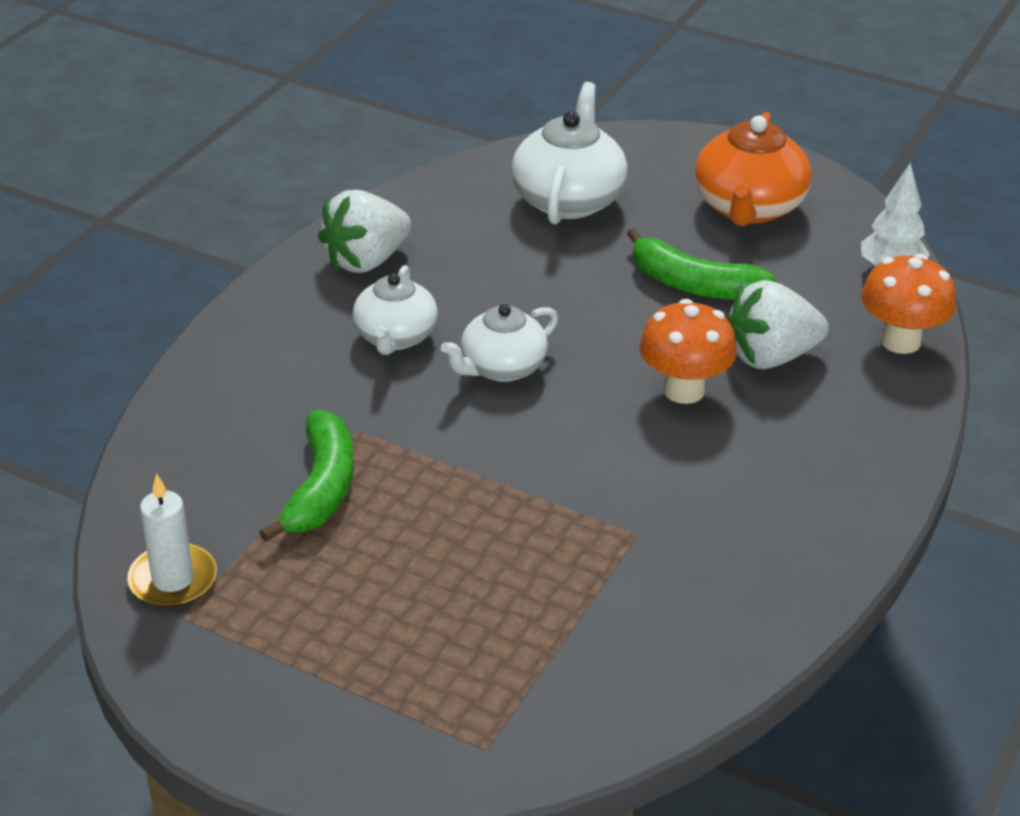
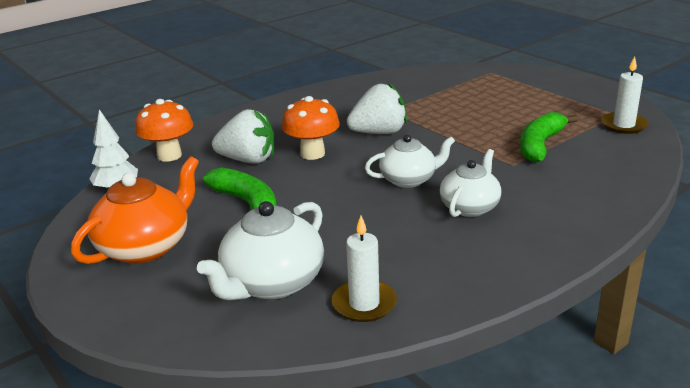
camera: 155 degrees left, 10 degrees down
(366, 260) = (472, 263): white strawberry -> white strawberry (379, 133)
(460, 199) = (364, 304): none -> white candle

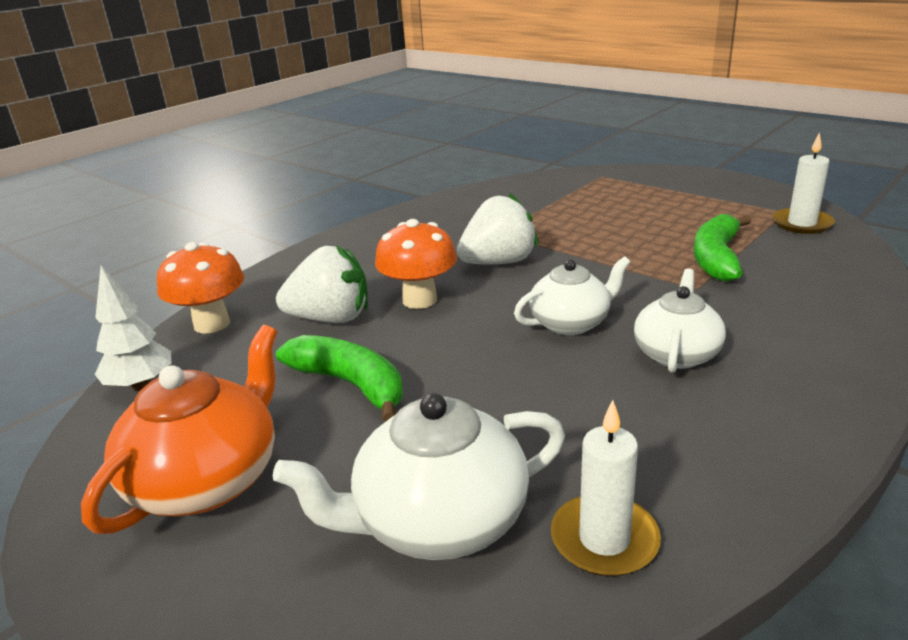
camera: 10 degrees left, 0 degrees up
(272, 283) = (438, 521): white teapot -> white teapot turned 45 degrees clockwise

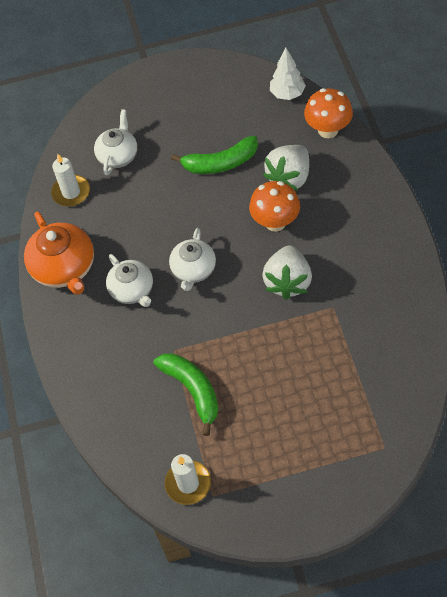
camera: 130 degrees right, 30 degrees up
(208, 479) = (197, 102): orange teapot -> orange teapot (64, 268)
(438, 521) = (118, 155): white teapot -> white teapot, size x0.67

